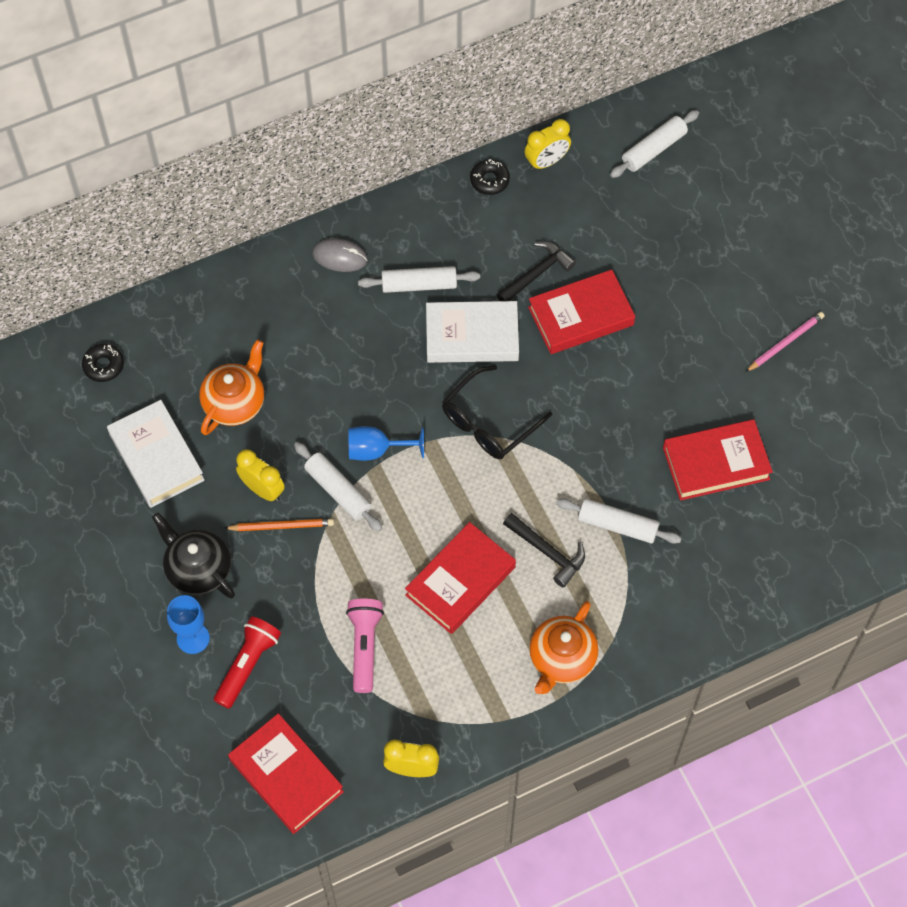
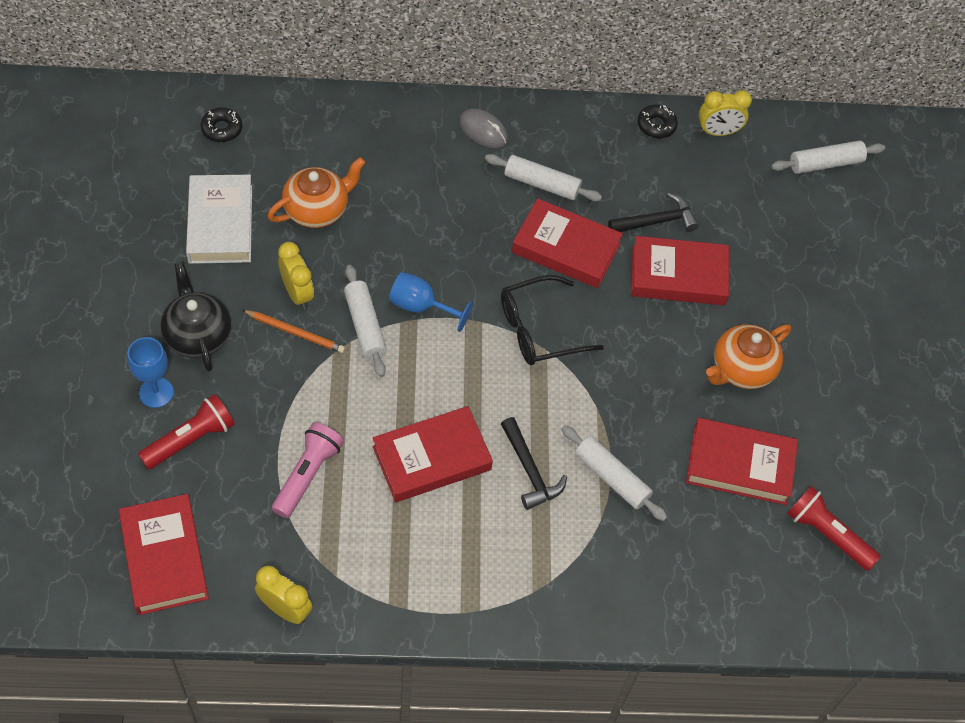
camera: 20 degrees right, 5 degrees down
(472, 336) = (566, 248): white book -> red book
(561, 659) = (488, 576): orange teapot -> orange teapot (742, 369)
(785, 342) = (867, 386): pink pencil -> none
(814, 489) = (827, 534): none -> red flashlight

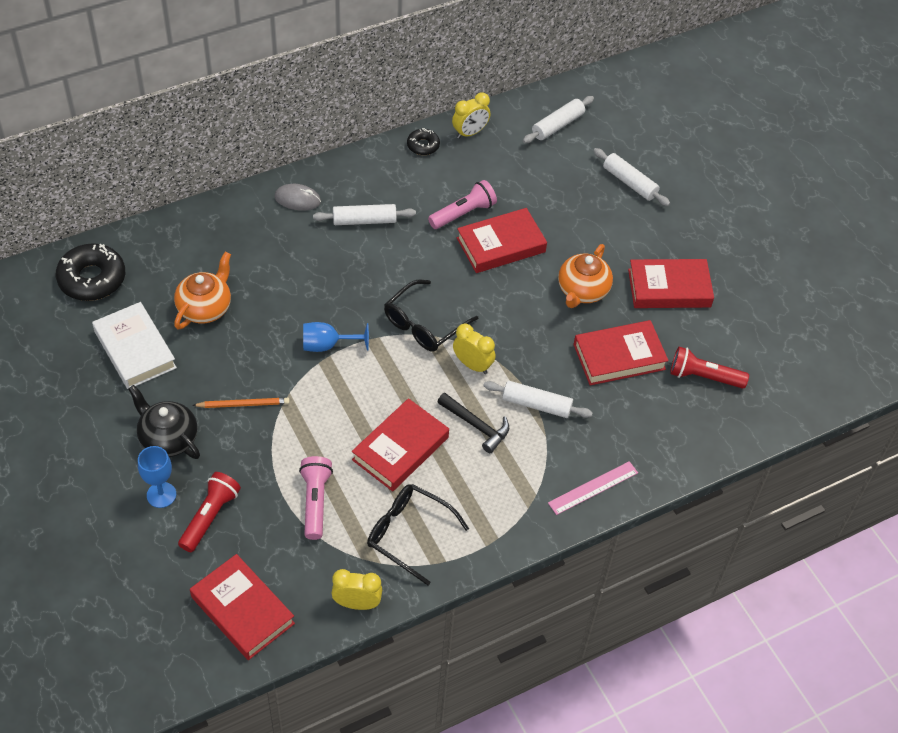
camera: 25 degrees left, 5 degrees down
(222, 129) = (92, 279): black donut -> black donut, size x1.89
(297, 293) = (227, 375): yellow clock -> yellow clock (472, 365)
(364, 326) = (293, 377): white rolling pin -> white rolling pin (629, 183)
(384, 558) = (408, 534): none -> black glasses
(566, 248) = (409, 259): red book -> red book (669, 288)
(620, 604) = (593, 487): none -> pink ruler
(656, 221) = (463, 213): black hammer -> pink flashlight

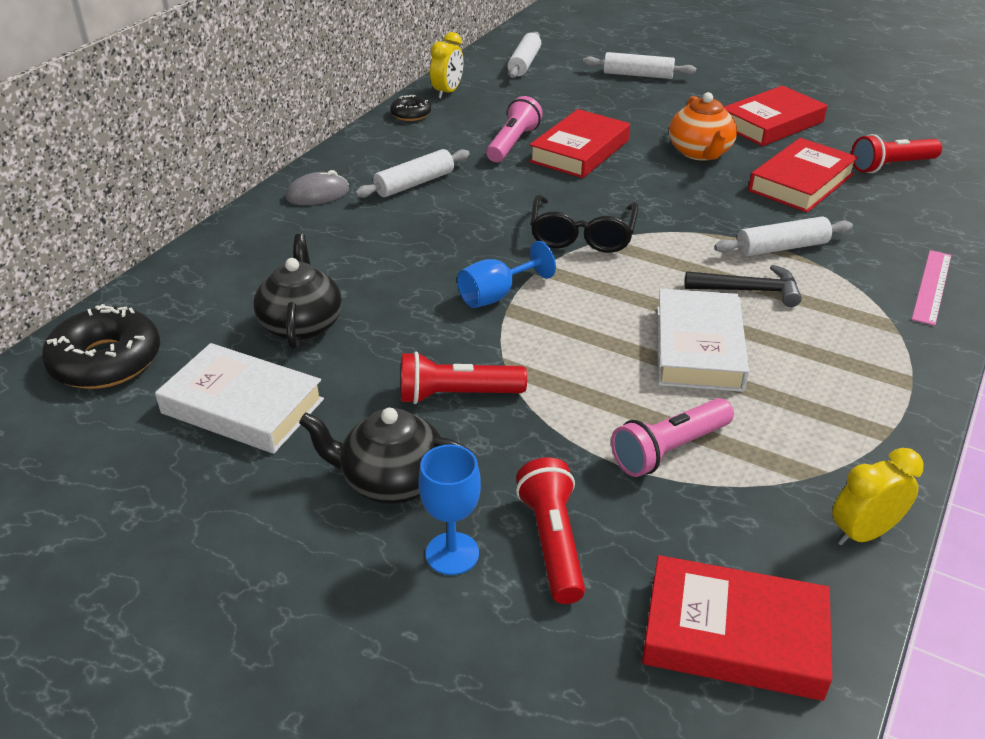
camera: 30 degrees left, 15 degrees down
(205, 308) = (301, 325): orange teapot -> black teapot
(243, 404) = (457, 395): orange pencil -> red flashlight
(315, 502) = (669, 449): pink flashlight -> pink flashlight turned 90 degrees counterclockwise
(400, 448) = (698, 348): red book -> white book
(408, 534) = (817, 424): black glasses -> none
(472, 365) = (675, 245): yellow clock -> none

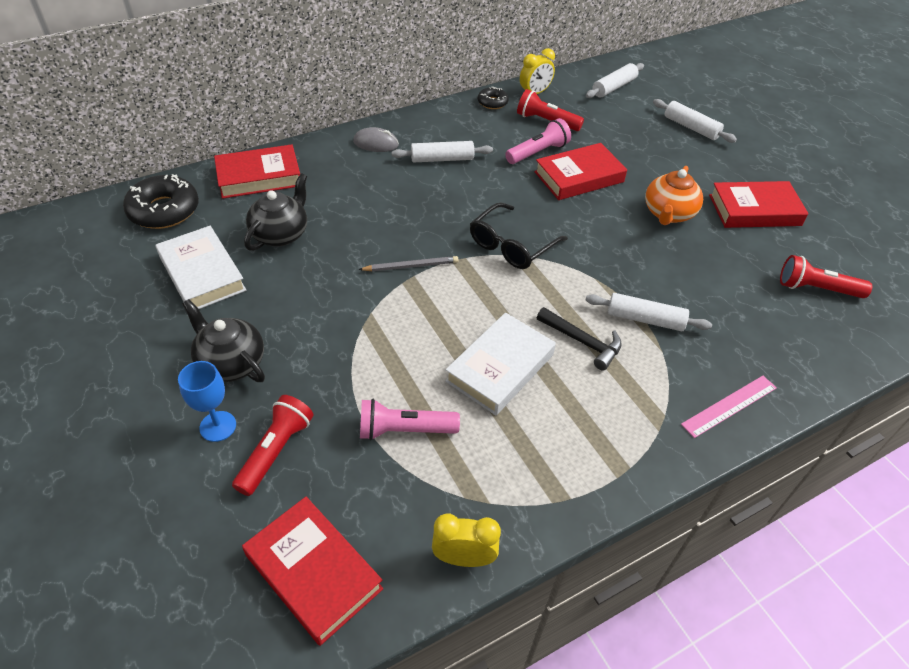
camera: 30 degrees right, 10 degrees up
(457, 395) = (319, 325): red flashlight -> red flashlight (546, 121)
(496, 295) = (411, 266): blue goblet -> grey pencil
(801, 182) = (722, 272): red book -> red book (259, 177)

